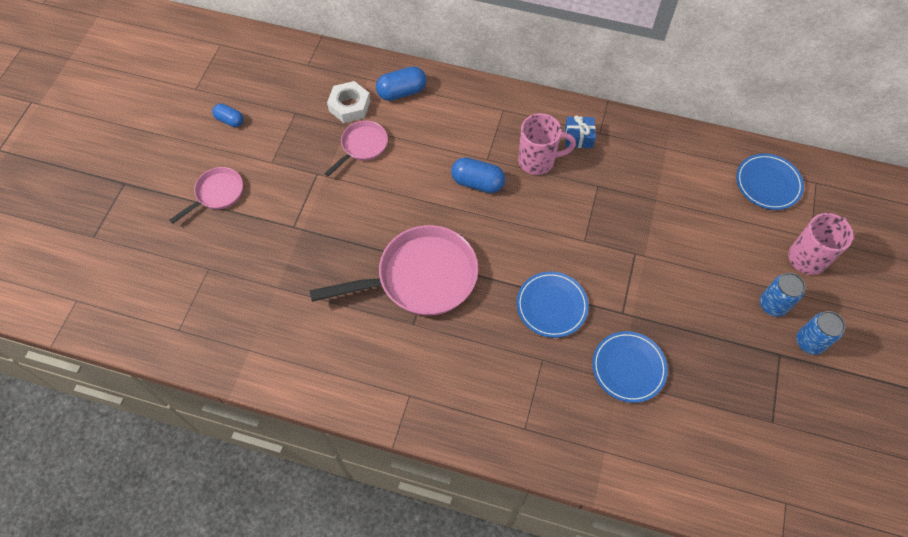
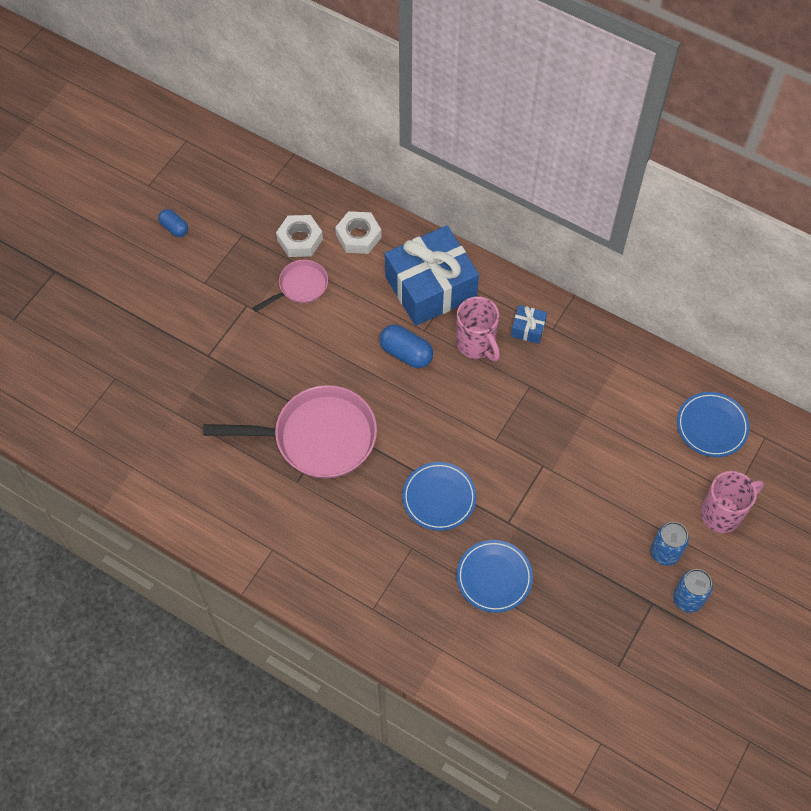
camera: 15 degrees right, 0 degrees up
(217, 194) = (142, 303): pink pan -> none
(402, 92) = (358, 236): blue capsule -> white nut
(480, 121) = (430, 287): none -> blue gift
(538, 161) = (476, 344): pink mug -> pink mug turned 45 degrees clockwise

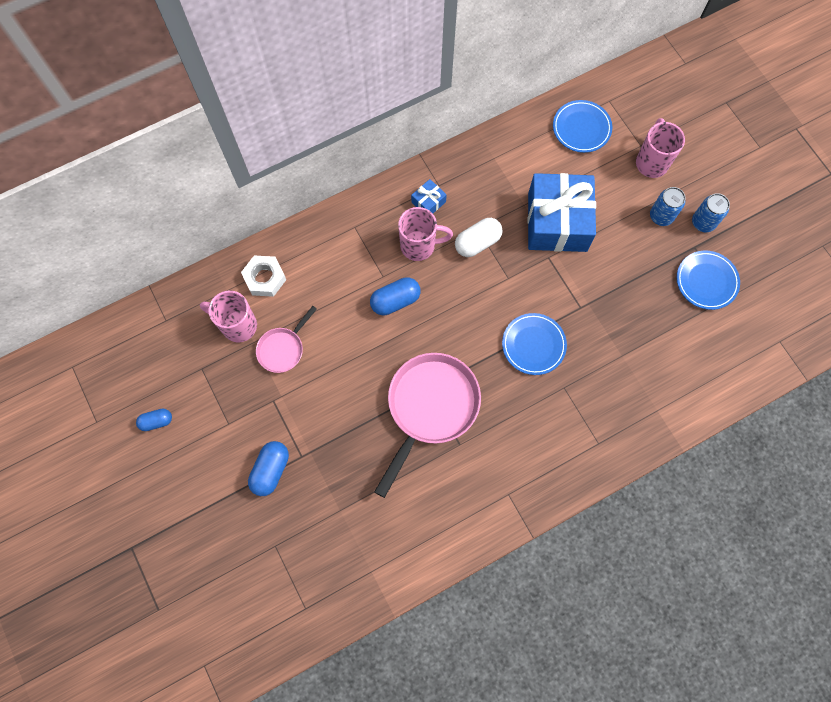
camera: 60 degrees left, 10 degrees up
(181, 338) = (271, 470): none -> blue capsule
(300, 240) = (237, 325): white nut -> pink mug
(300, 287) = (283, 349): pink pan -> pink pan turned 135 degrees counterclockwise
(430, 287) = (347, 250): blue gift -> blue gift (557, 222)
(494, 577) = (619, 342): blue plate -> blue plate (706, 281)
(514, 393) = (477, 243): none -> white capsule

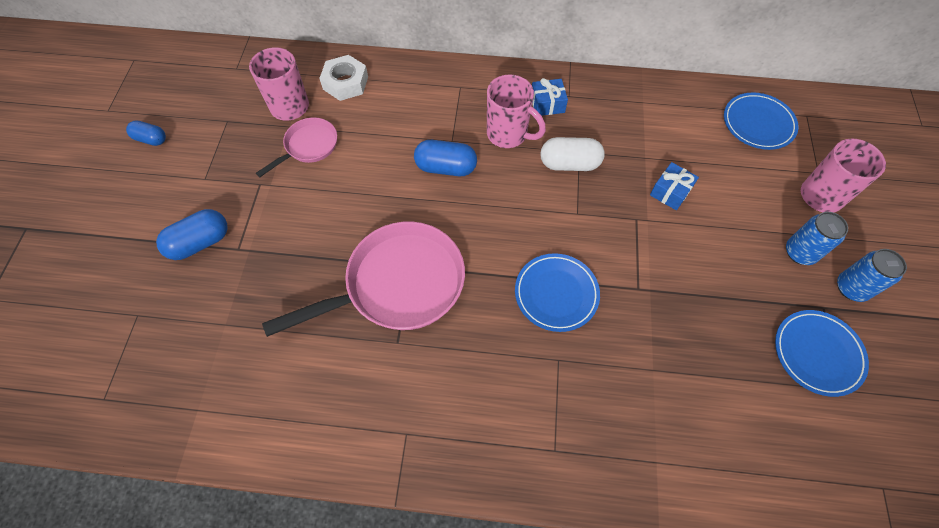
camera: 35 degrees right, 10 degrees down
(283, 349) = (308, 146): pink pan -> pink pan turned 150 degrees clockwise
(557, 222) = (670, 192): blue gift -> blue gift, size x0.41

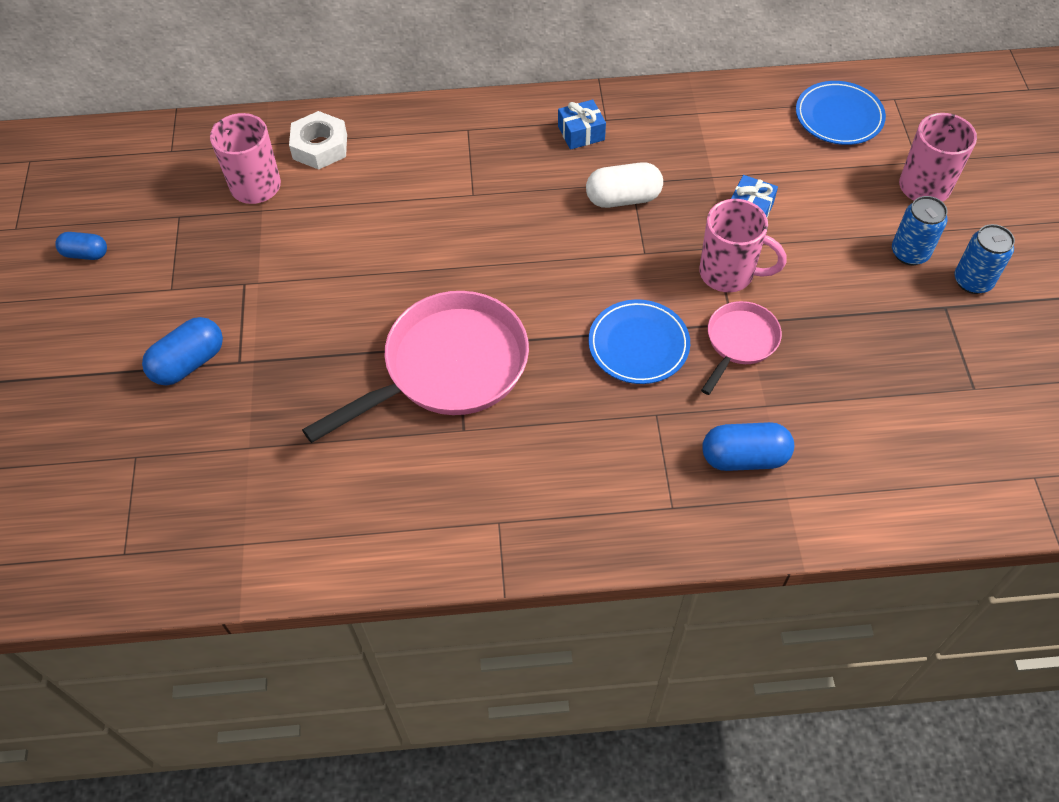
camera: 10 degrees left, 5 degrees down
(308, 146) = (294, 230): pink pan -> pink pan (739, 342)
(446, 167) = (473, 227): blue capsule -> blue capsule (744, 457)
(508, 134) = (541, 176): pink mug -> pink mug (729, 274)
(817, 353) = (945, 356): blue plate -> none

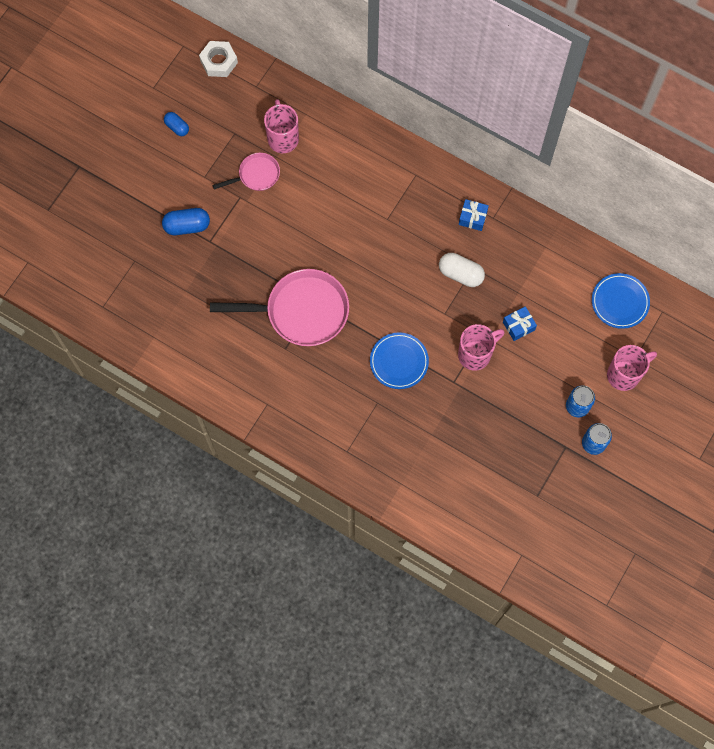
camera: 35 degrees right, 15 degrees up
(320, 147) = (332, 135): white nut -> white nut (219, 62)
(729, 274) = (475, 354): pink mug -> pink mug turned 90 degrees counterclockwise
(739, 342) = (448, 394): pink pan -> pink pan (256, 175)
(744, 457) = (399, 451): blue capsule -> none

